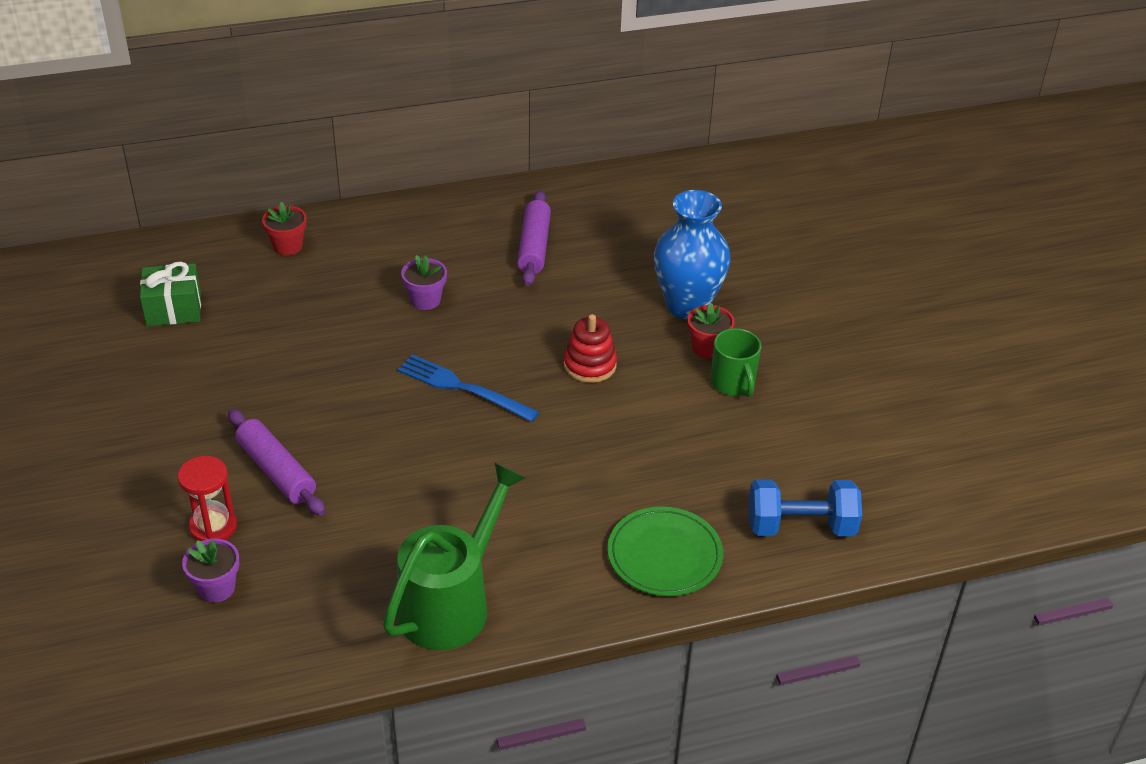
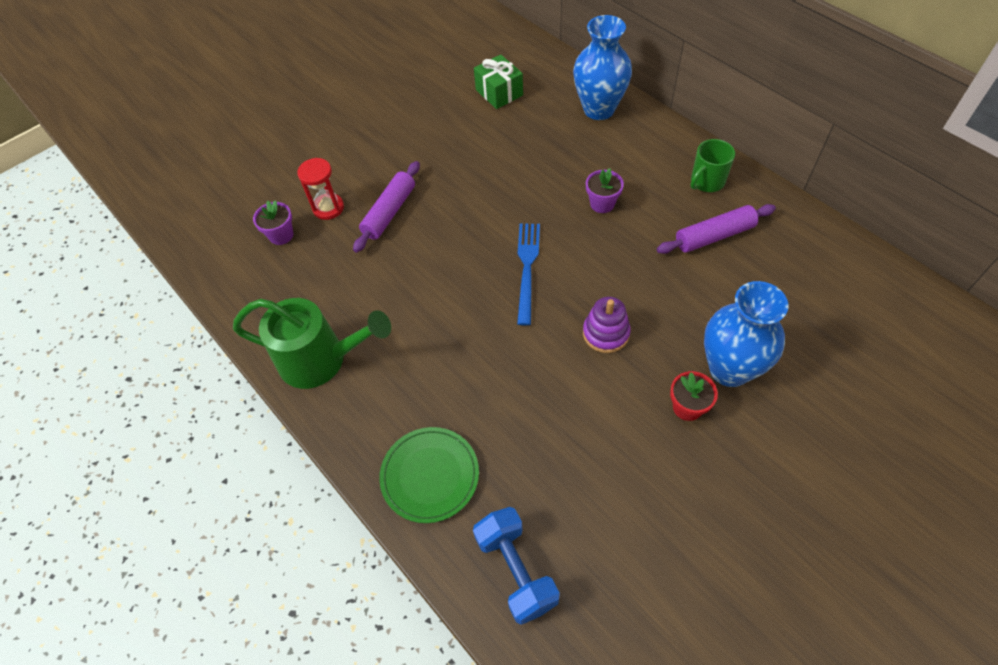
camera: 70 degrees right, 15 degrees up
(287, 246) = (599, 109): red flower pot -> blue vase
(590, 365) = (606, 333): red stacking toy -> purple stacking toy
(733, 383) = (657, 445): green mug -> green mug (706, 182)

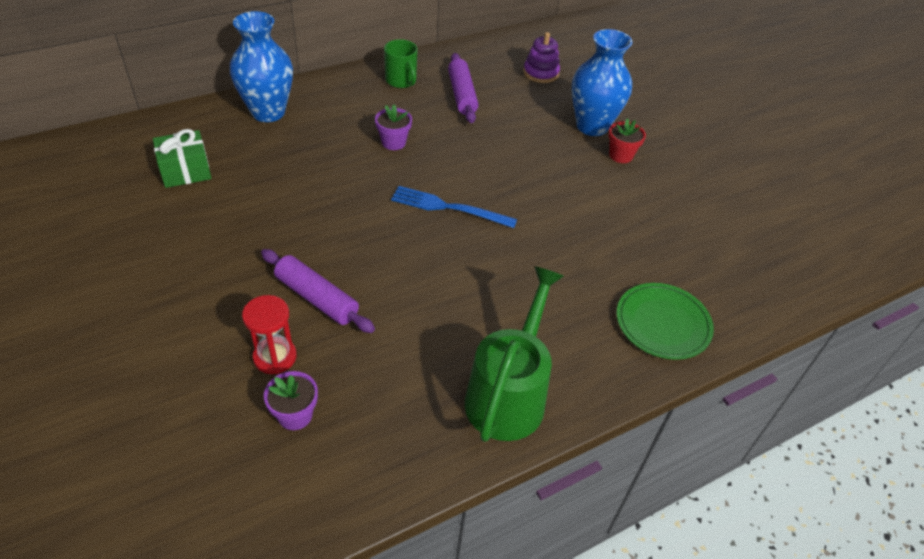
camera: 85 degrees left, 10 degrees down
(516, 570) = (752, 284): blue dumbbell -> none
(606, 333) = (540, 178): purple stacking toy -> purple stacking toy (541, 73)

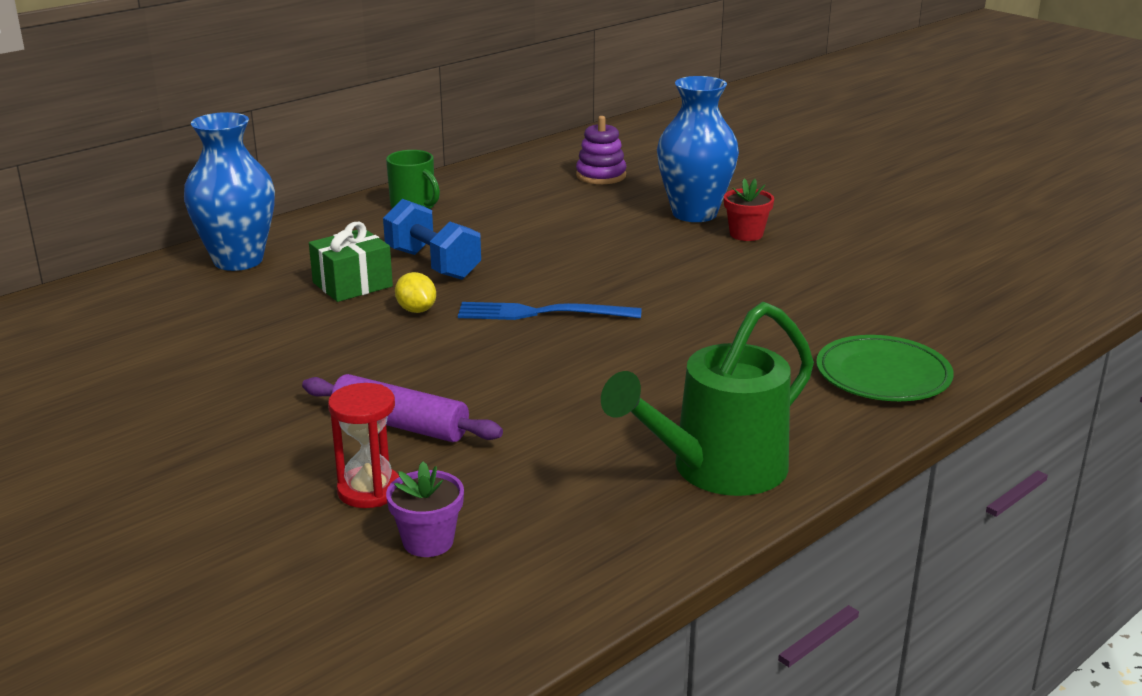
camera: 10 degrees left, 20 degrees down
(185, 171) = (144, 332): green gift -> green gift (352, 284)
(366, 186) = (416, 310): none -> yellow lemon
(393, 142) = (433, 264): purple flower pot -> blue dumbbell
(462, 95) = (505, 208): purple rolling pin -> none
(509, 393) = (716, 470): green watering can -> green watering can turned 135 degrees counterclockwise

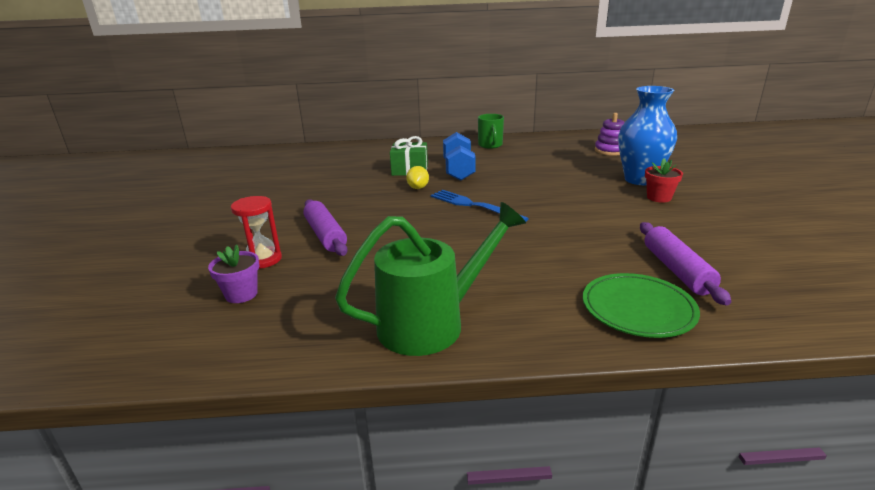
camera: 40 degrees right, 0 degrees up
(238, 260) = (382, 150): blue vase -> none
(716, 470) = (432, 323): green watering can -> green watering can turned 150 degrees clockwise
(867, 320) = (676, 270): none -> purple rolling pin

